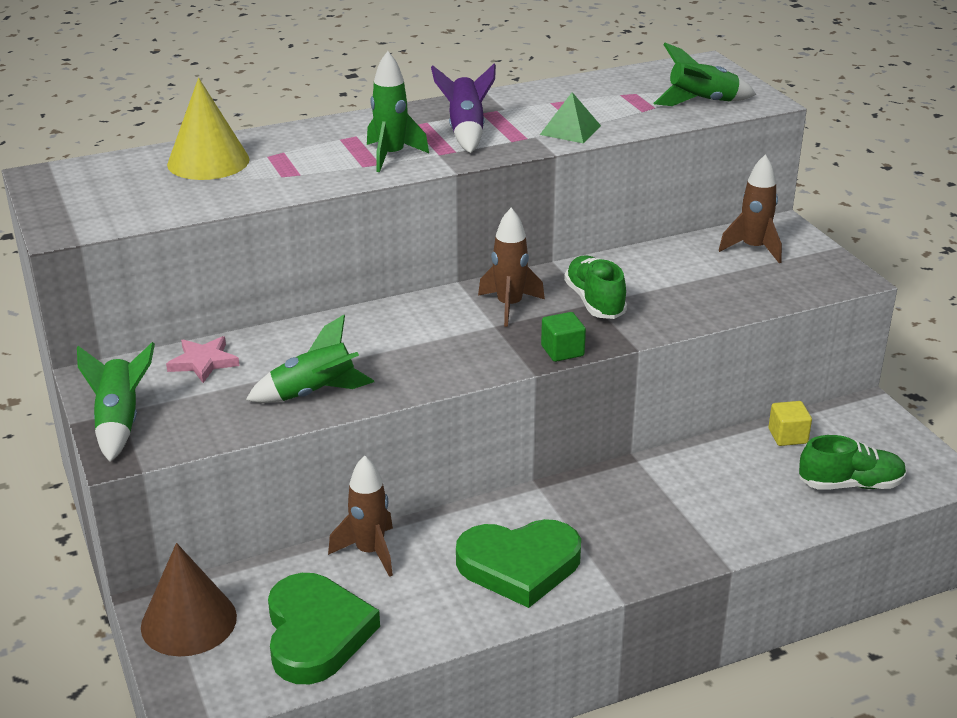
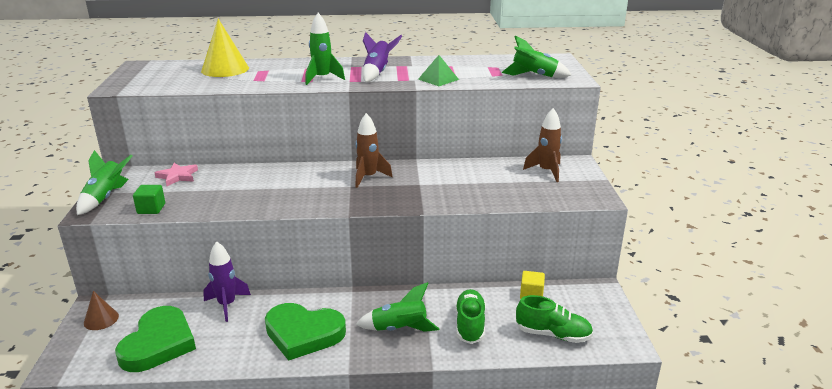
camera: 20 degrees right, 5 degrees down
(188, 621) = (101, 319): brown cone -> brown cone, size x0.57
(314, 393) = (217, 202): green rocket -> green rocket (399, 329)
(370, 552) = (227, 305): brown rocket -> purple rocket
(562, 351) = (376, 206): green cube -> green cube (151, 209)
(595, 302) = (421, 183): green shoe -> green shoe (470, 325)

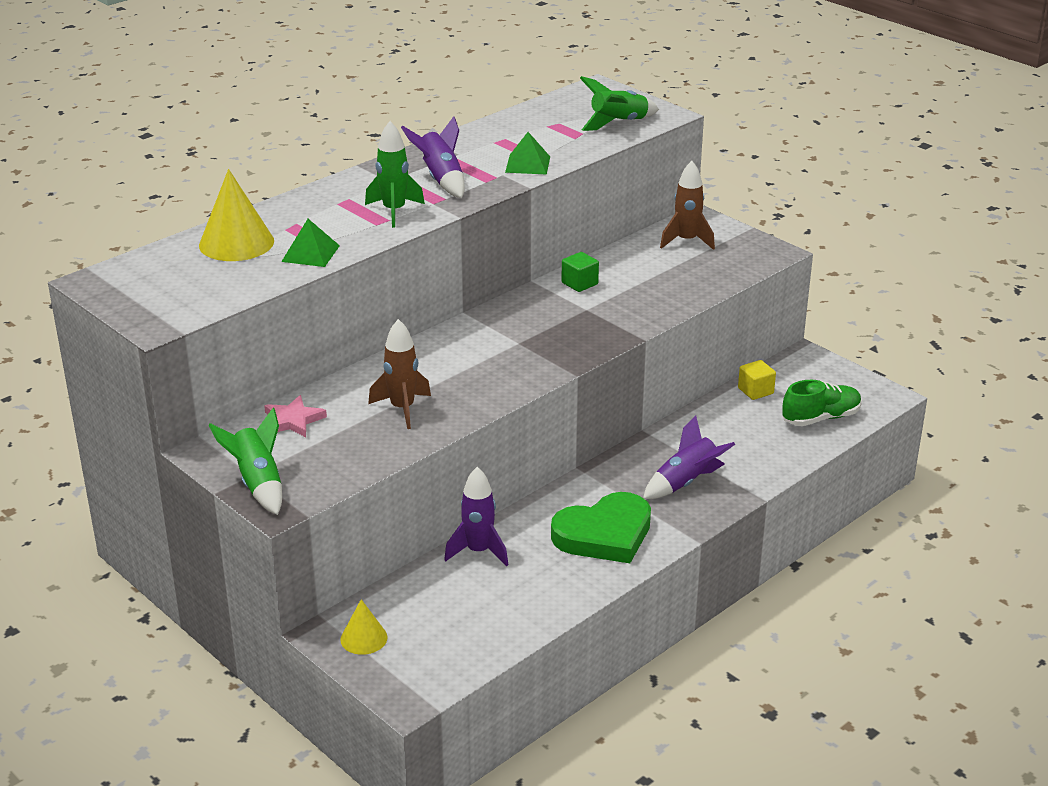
camera: 40 degrees left, 5 degrees up
(101, 319) = (364, 638): brown cone -> yellow cone
(151, 209) = (346, 468): green cube -> green cube (579, 283)
(158, 343) = (475, 622): green heart -> none
(243, 83) = (310, 253): none -> green pyramid
(368, 177) = (520, 324): brown rocket -> brown rocket (402, 409)
(399, 329) = (686, 482): green rocket -> purple rocket
(470, 325) = (742, 446): green shoe -> none

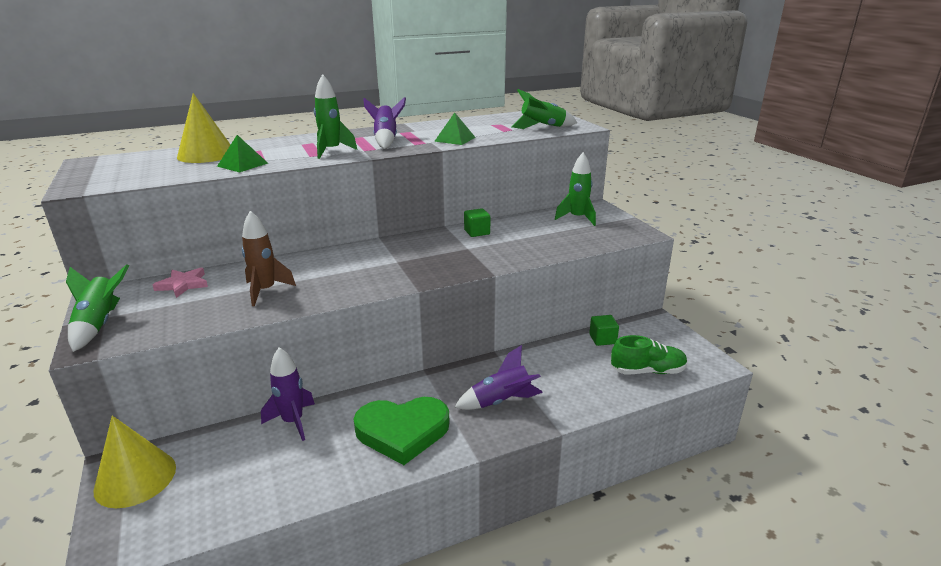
camera: 20 degrees right, 5 degrees down
(364, 638) = (135, 478): yellow cone -> yellow cone, size x1.75
(686, 241) = (577, 218): brown rocket -> green rocket
(755, 391) = (602, 339): yellow cube -> green cube

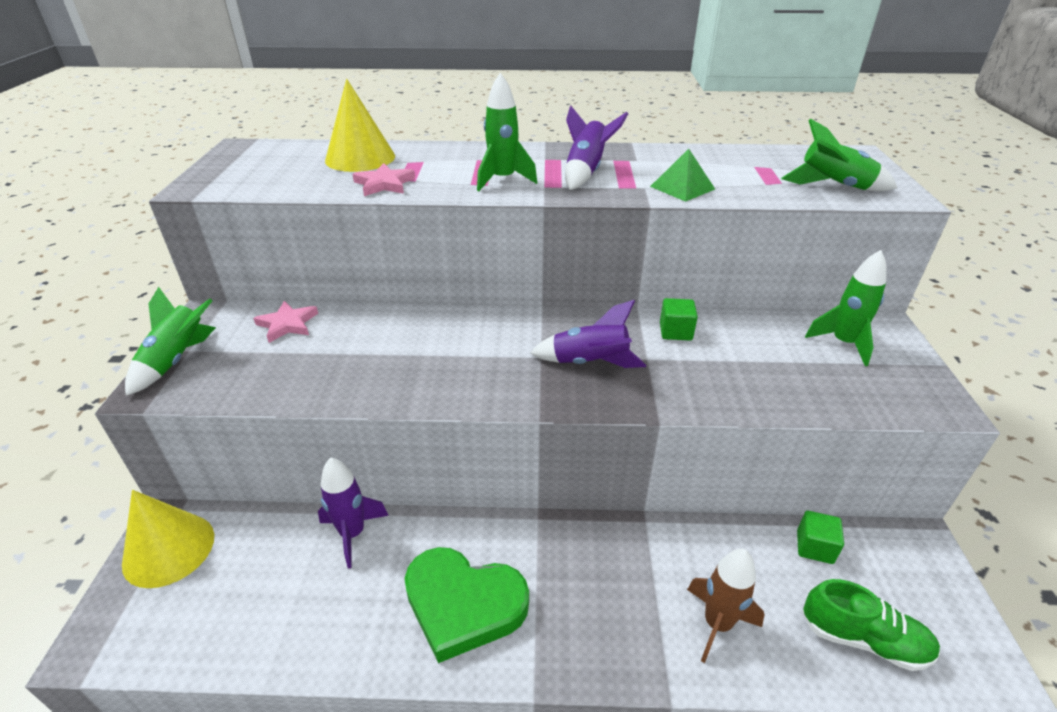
camera: 25 degrees right, 10 degrees up
(242, 164) = (384, 184): green pyramid -> pink star
(265, 291) = (362, 361): brown rocket -> brown rocket (717, 624)
(501, 401) = (612, 606): purple rocket -> purple rocket (590, 363)

